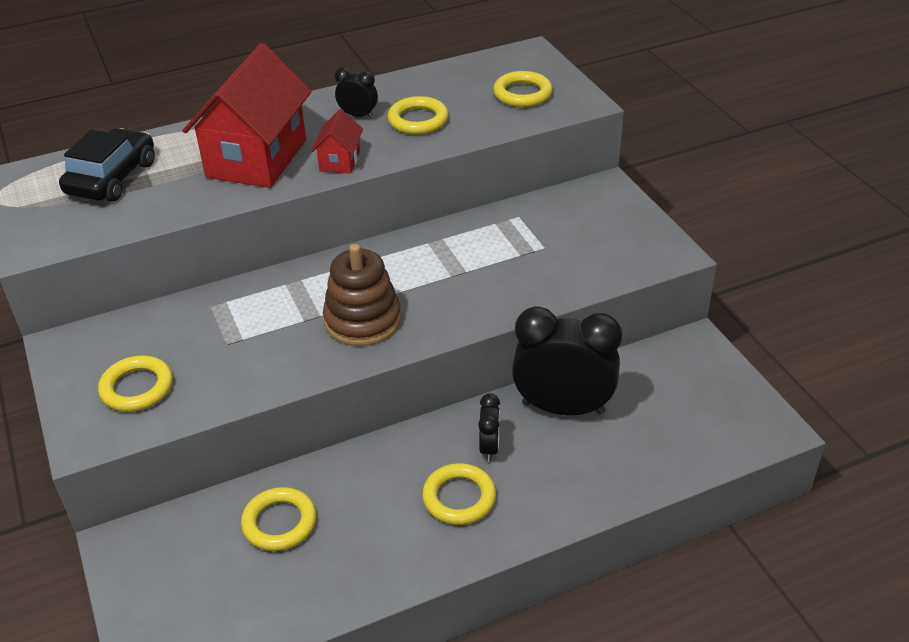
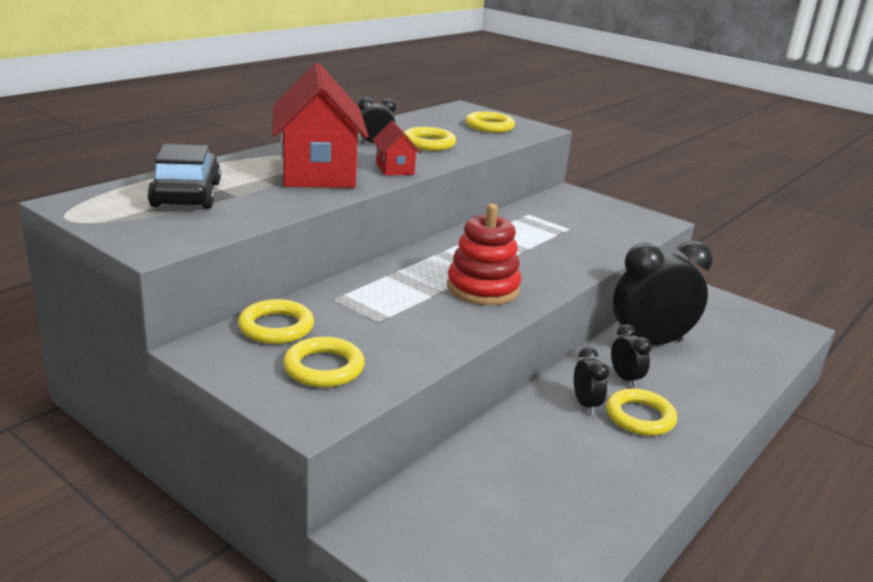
camera: 30 degrees left, 15 degrees down
(279, 523) = (510, 472): yellow ring -> yellow ring (276, 327)
(363, 320) = (482, 288): brown stacking toy -> red stacking toy
(418, 468) = (585, 405): none -> black clock

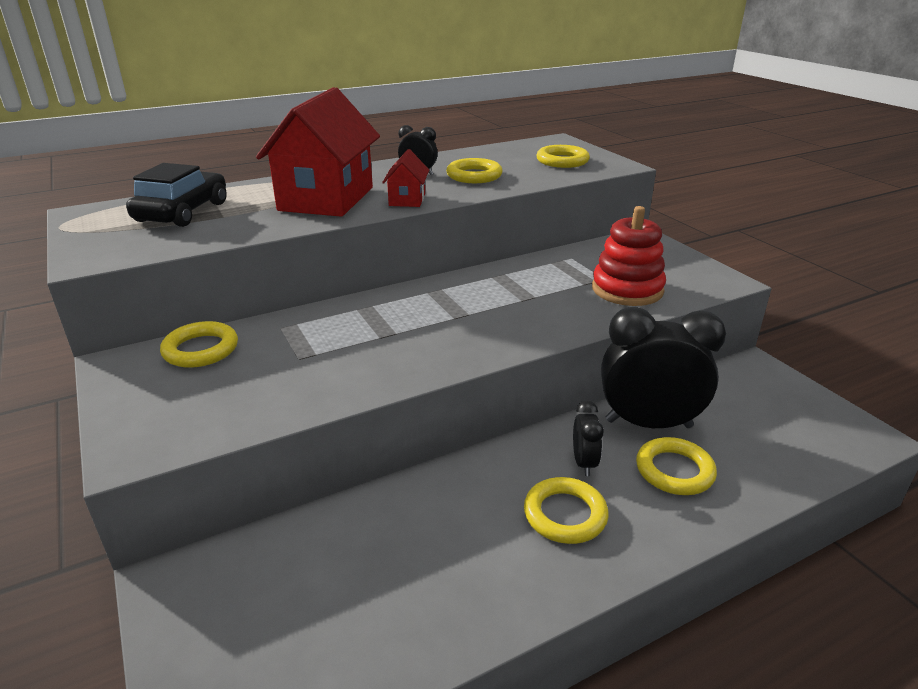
camera: 25 degrees right, 5 degrees up
(324, 368) = (198, 400): yellow ring -> yellow ring (674, 471)
(482, 288) = (441, 336): red stacking toy -> red stacking toy (627, 289)
(585, 405) = (512, 485): black clock -> none

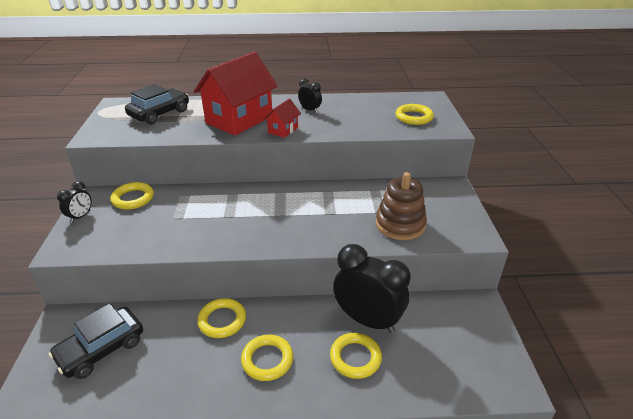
camera: 25 degrees right, 5 degrees up
(286, 597) = (101, 349): none -> black car
(474, 176) = (342, 119): yellow ring -> yellow ring (222, 320)
(584, 463) = (305, 331): black clock -> black clock (81, 216)
(627, 289) = (400, 224): red stacking toy -> brown stacking toy

